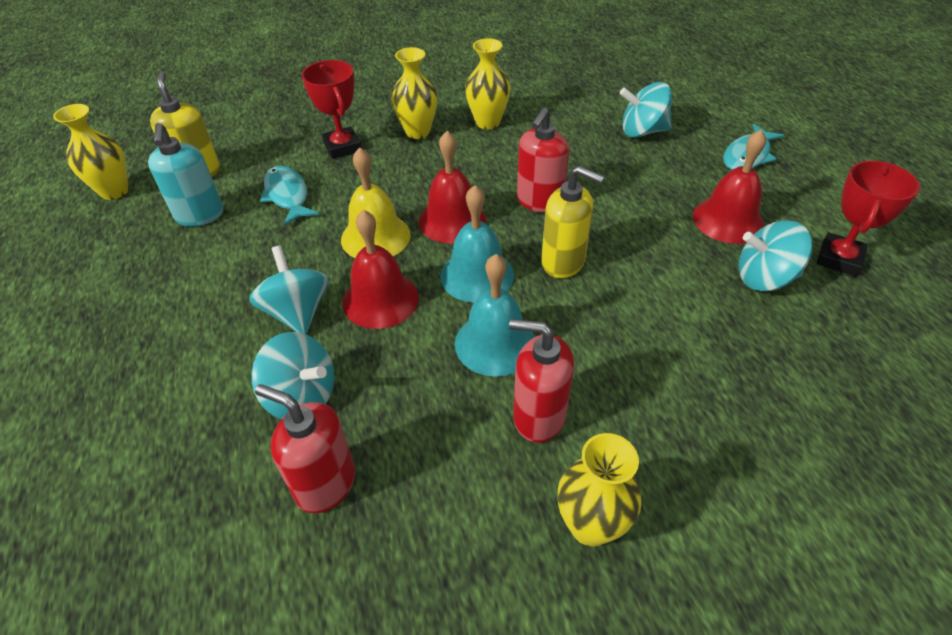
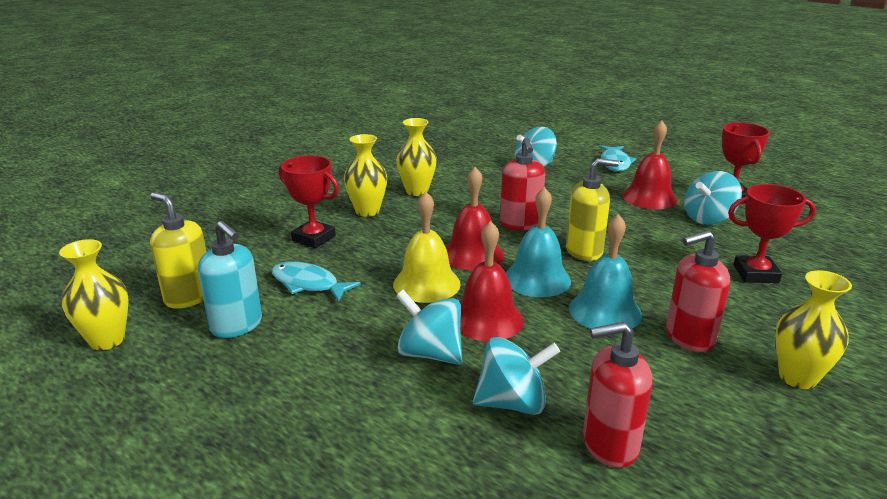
camera: 35 degrees left, 20 degrees down
(721, 378) = (755, 274): none -> red trophy

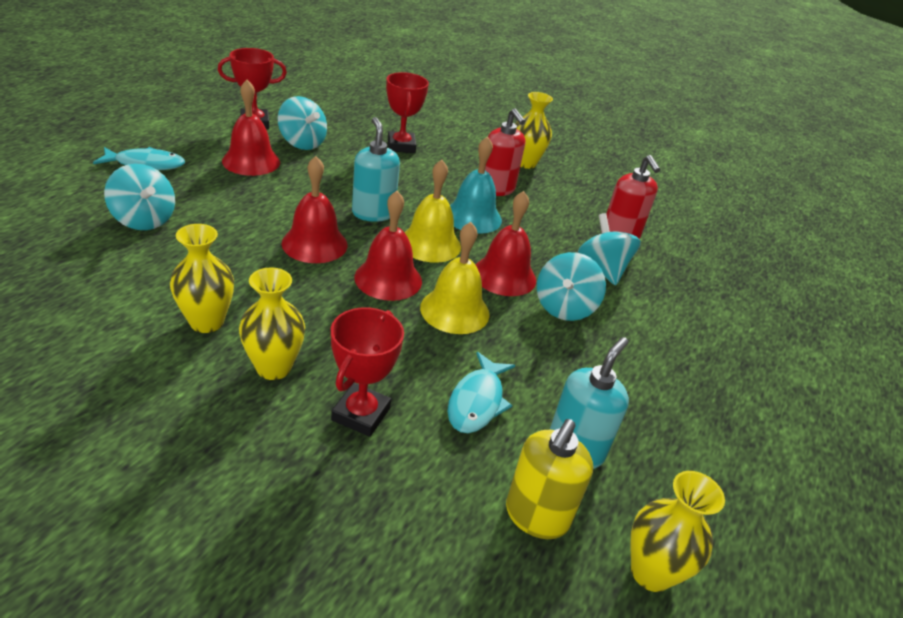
camera: 105 degrees left, 10 degrees up
(520, 224) = (314, 244): red soap dispenser -> red bell
(537, 279) = (430, 244): turquoise bell -> yellow bell
(584, 251) = (373, 213): yellow soap dispenser -> turquoise soap dispenser

